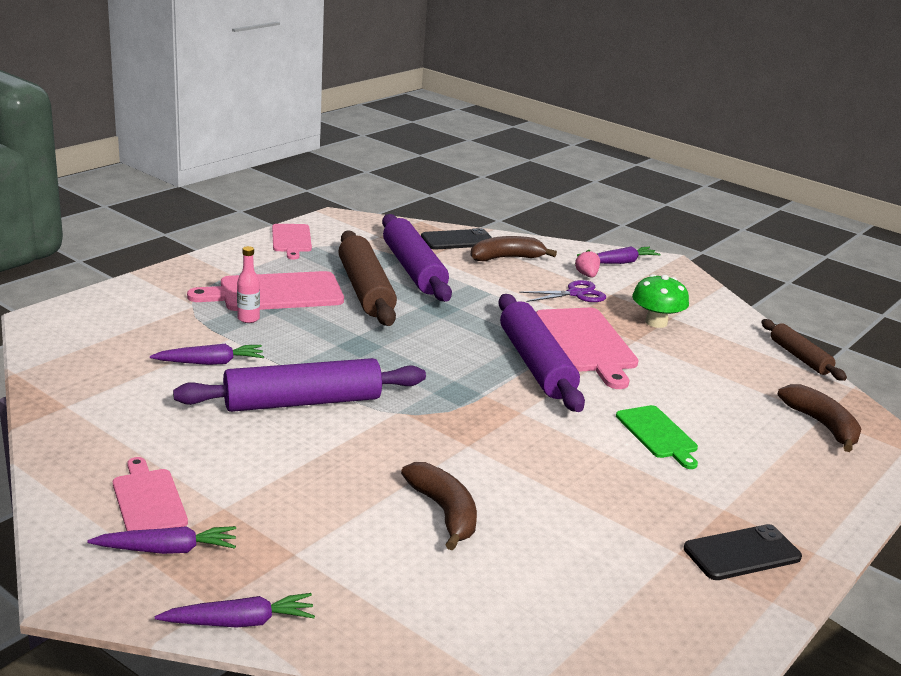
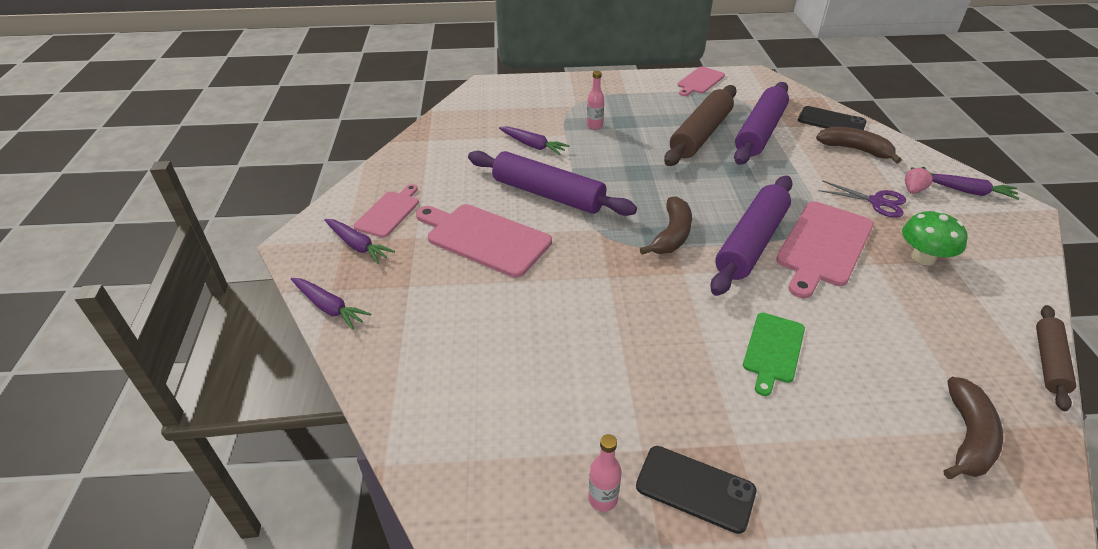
camera: 50 degrees right, 15 degrees up
(275, 293) = (636, 115): pink cutting board -> pink cutting board (484, 238)
(444, 512) = (524, 312): brown banana -> brown banana (671, 235)
(703, 601) = (602, 499): none -> pink bottle

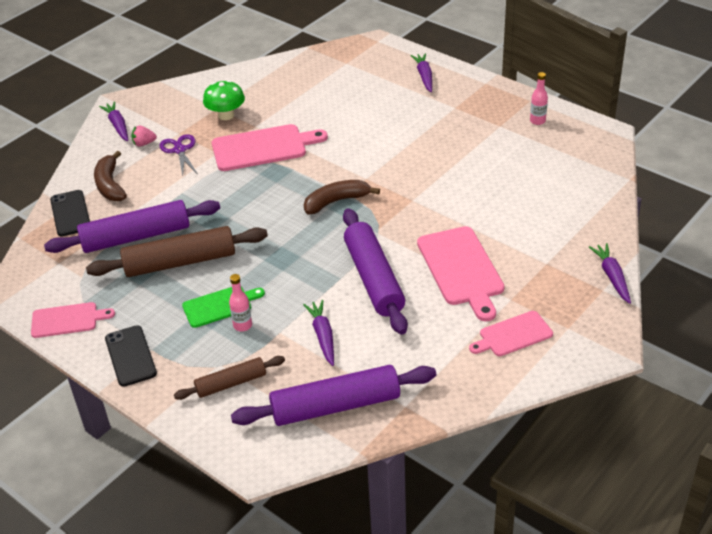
camera: 135 degrees left, 0 degrees up
(358, 245) = (560, 316): purple carrot -> purple carrot (424, 76)
(695, 489) = (494, 105): black phone -> black phone (130, 356)
(751, 243) = (298, 171): purple rolling pin -> purple rolling pin (335, 406)
(773, 350) = (381, 124): green cutting board -> green cutting board (220, 306)
(967, 437) = (357, 64): brown banana -> none
(1048, 362) = (271, 61): brown rolling pin -> brown rolling pin (231, 383)

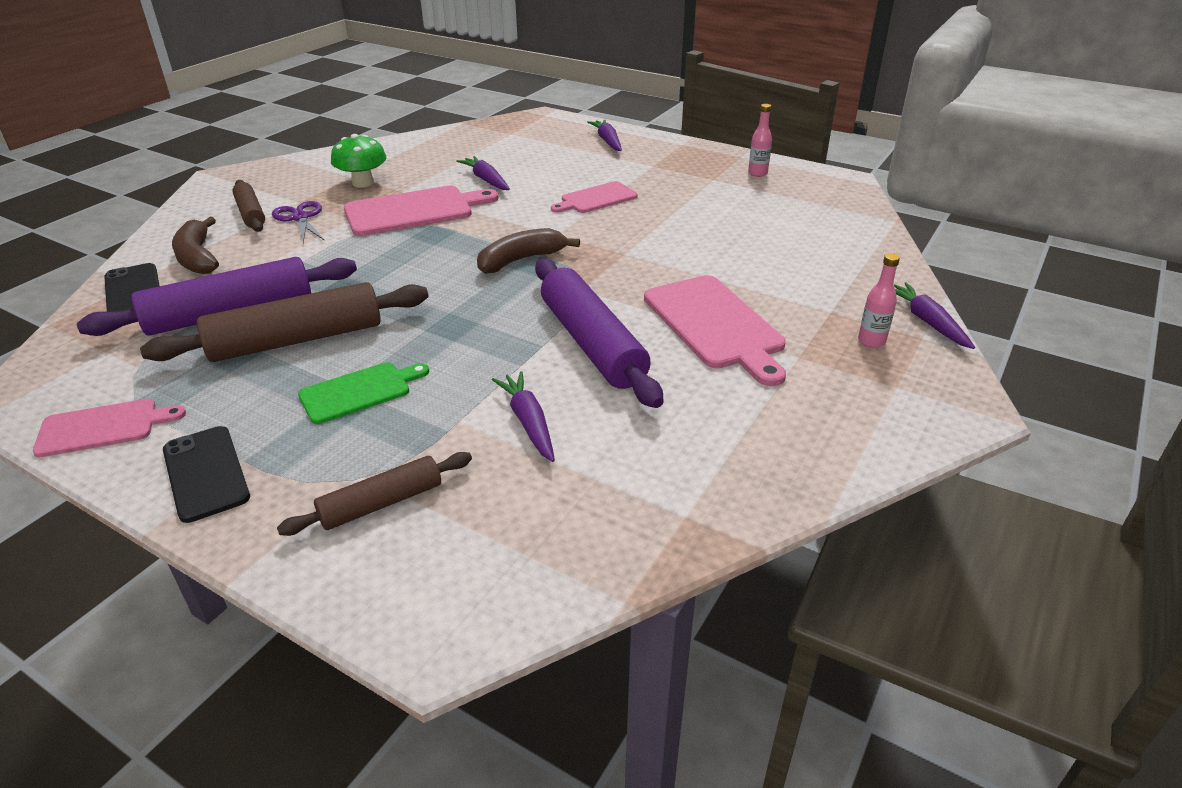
camera: 10 degrees left, 5 degrees down
(118, 125) = (216, 198): purple carrot -> purple carrot (486, 180)
(144, 143) = (251, 213): pink strawberry -> brown rolling pin
(242, 325) = (397, 416): pink bottle -> pink bottle (871, 341)
(335, 406) = (567, 525): purple rolling pin -> none
(513, 335) = (820, 401): pink cutting board -> pink cutting board (596, 199)

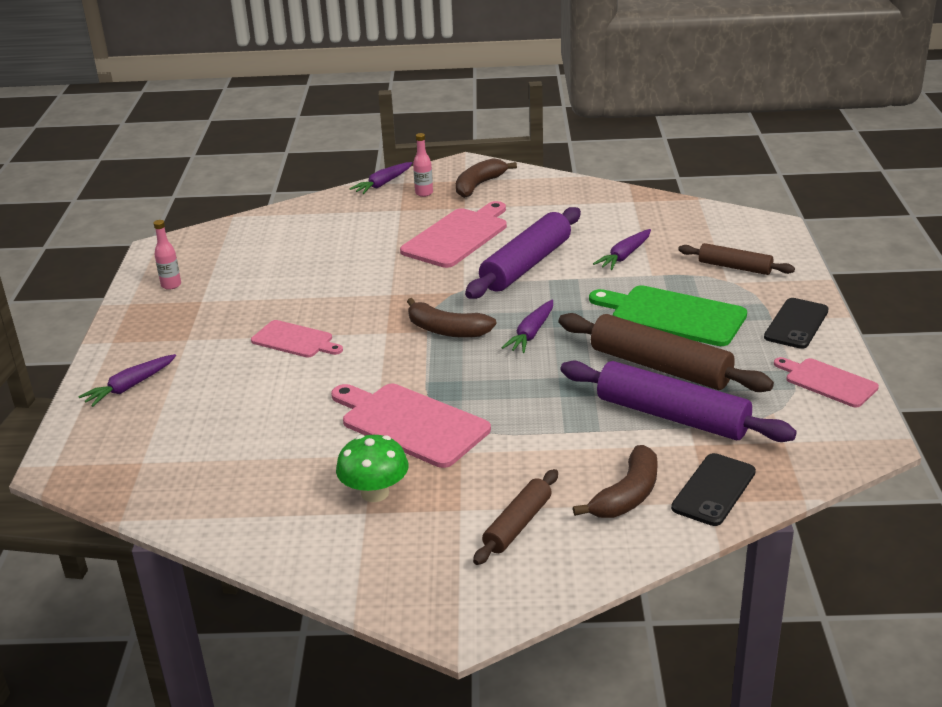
camera: 120 degrees left, 5 degrees down
(300, 218) = (493, 484): purple scissors -> none
(359, 391) = (673, 315): green cutting board -> green cutting board, size x1.65
(486, 180) = (299, 416): purple carrot -> purple carrot (531, 333)
(867, 391) = (479, 185): none -> brown banana

